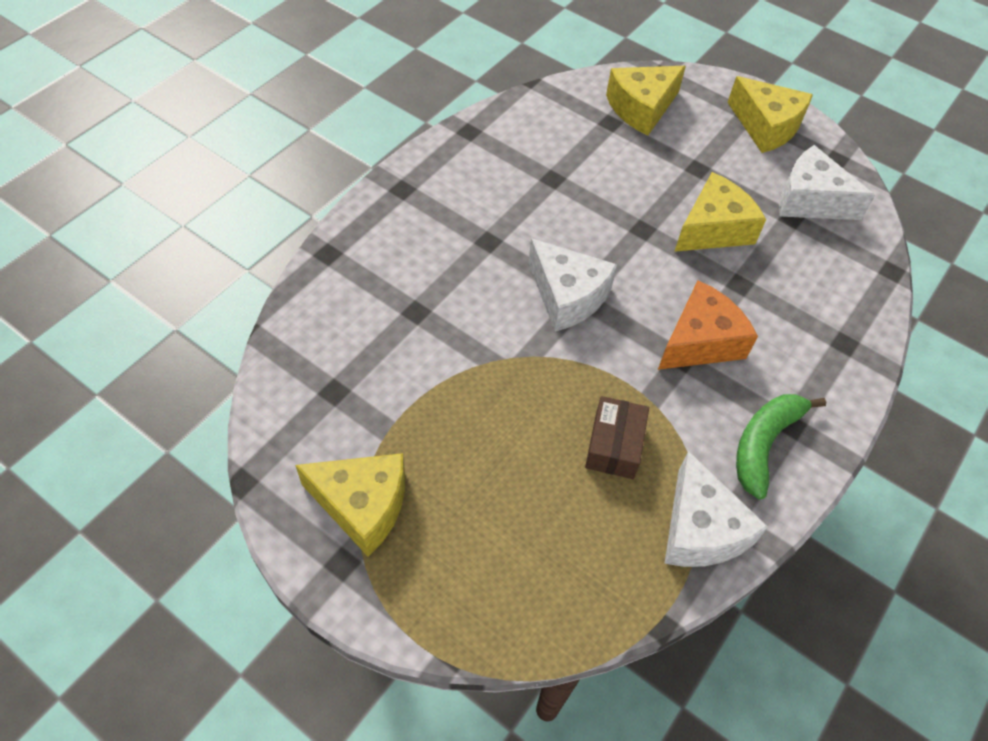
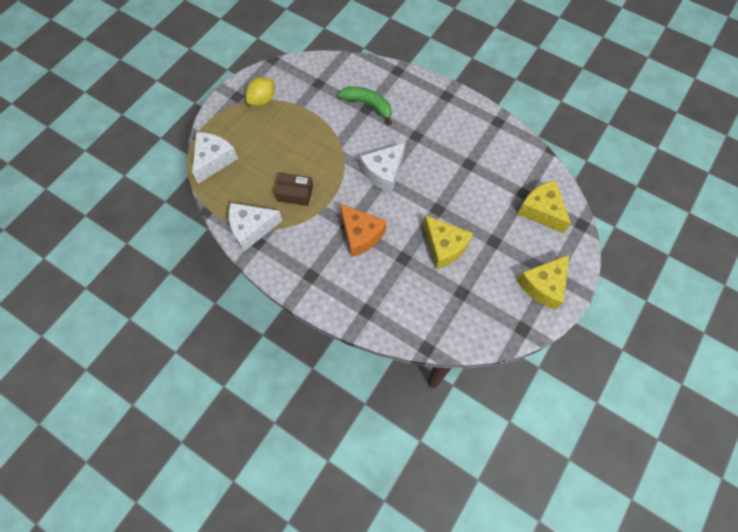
camera: 90 degrees right, 10 degrees up
(362, 505) = (262, 100): yellow cheese -> yellow lemon
(764, 444) = (298, 261): green banana -> green banana (368, 105)
(810, 200) = (479, 306): white cheese -> white cheese (213, 160)

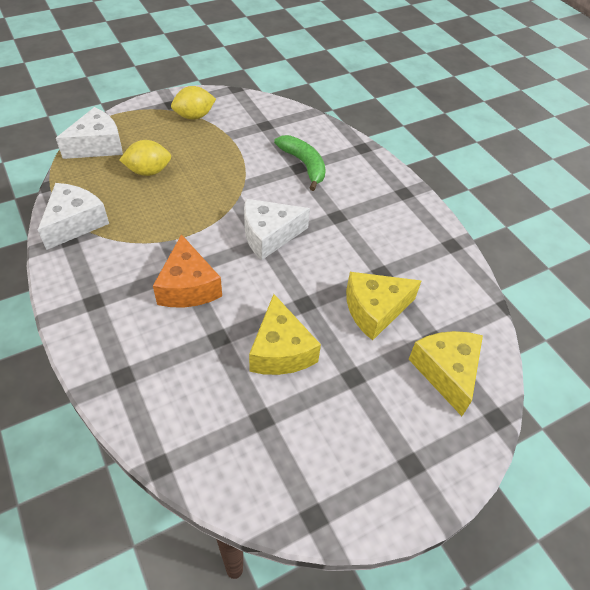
camera: 25 degrees right, 15 degrees down
(251, 228) = (75, 223): white cheese -> white cheese turned 105 degrees clockwise
(267, 163) = (148, 171): none -> yellow lemon
(295, 193) = (151, 211): brown box -> none
(543, 285) = (386, 472): yellow cheese -> yellow cheese (375, 310)

